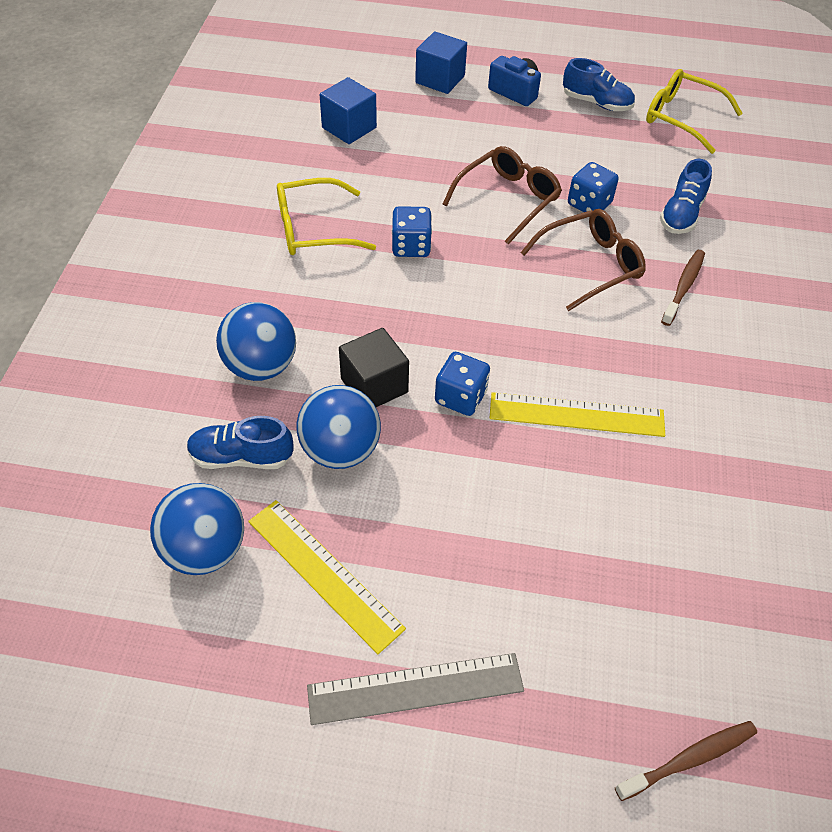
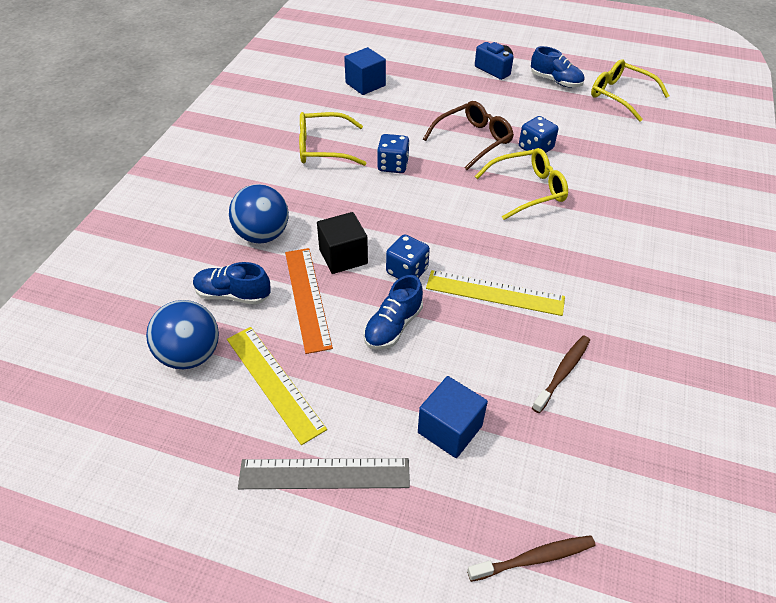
camera: 10 degrees right, 5 degrees down
(340, 450) = (307, 298): blue ball -> orange ruler
(440, 79) = (440, 58): blue cube -> blue cube (450, 429)
(590, 265) = (527, 190): brown glasses -> yellow glasses
(681, 214) = (607, 161): blue shoe -> blue shoe (393, 326)
(683, 287) = (599, 211): brown toothbrush -> brown toothbrush (562, 372)

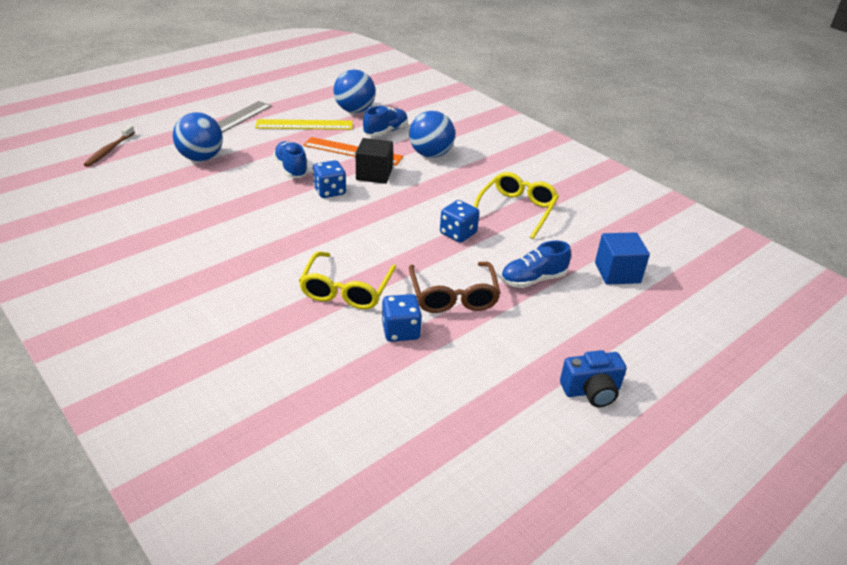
camera: 120 degrees right, 10 degrees down
(450, 429) = (201, 158): blue cube -> blue ball
(495, 293) = (264, 215): yellow ruler -> none
(555, 81) = (522, 436): blue shoe -> blue shoe (533, 279)
(562, 372) = (171, 208): brown toothbrush -> none
(621, 96) = (435, 485): yellow glasses -> none

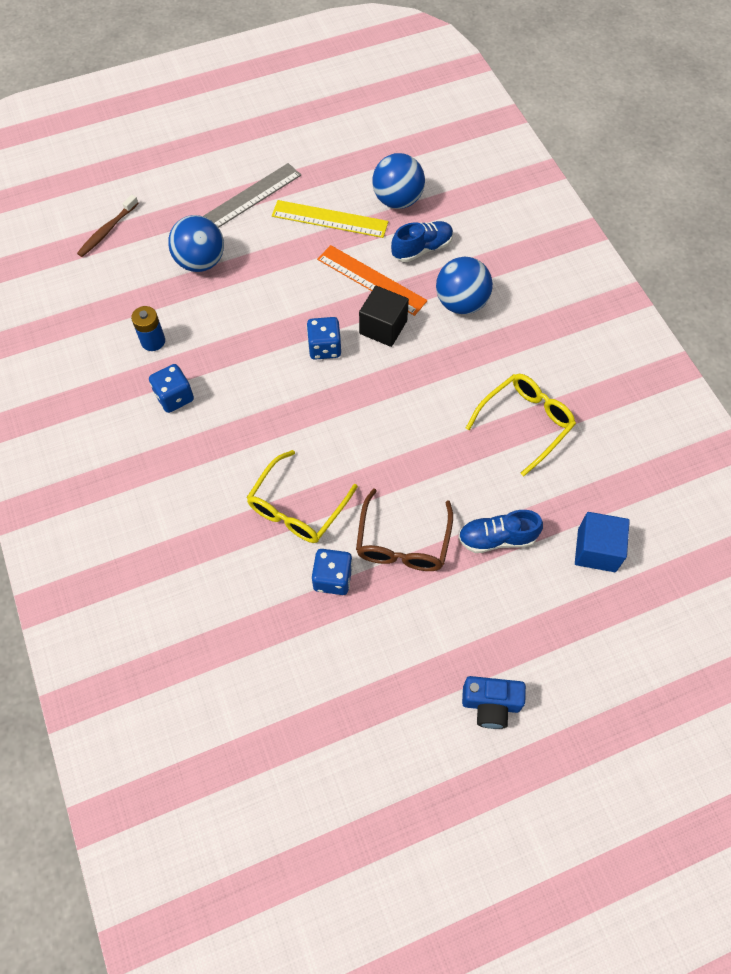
camera: 20 degrees right, 25 degrees up
(171, 207) = (153, 341): none -> blue battery
(291, 169) = (293, 300): blue shoe -> none
(458, 233) = (443, 448): blue dice -> blue dice (174, 397)

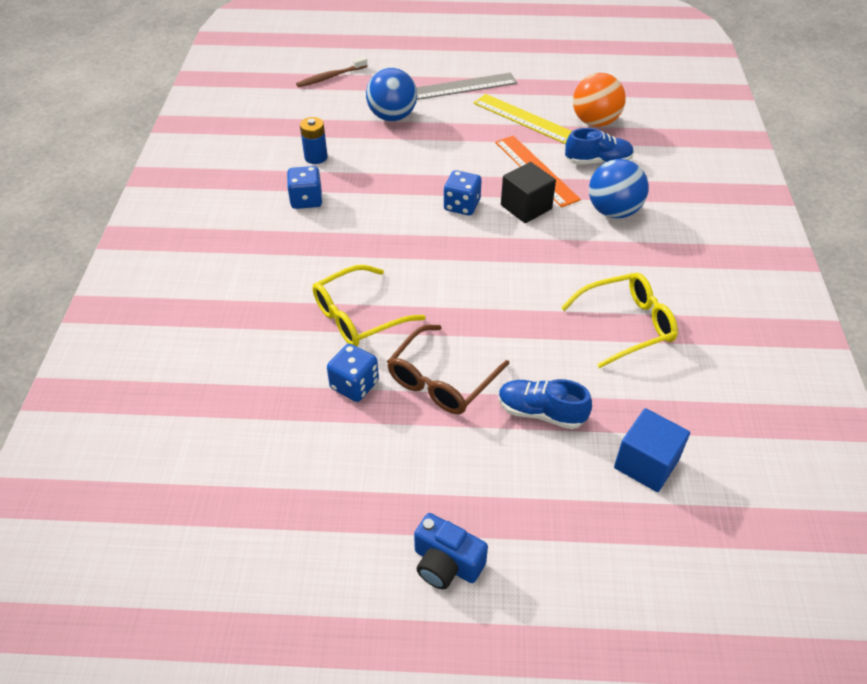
camera: 25 degrees right, 15 degrees down
(397, 200) = (595, 122): blue ball -> orange ball

